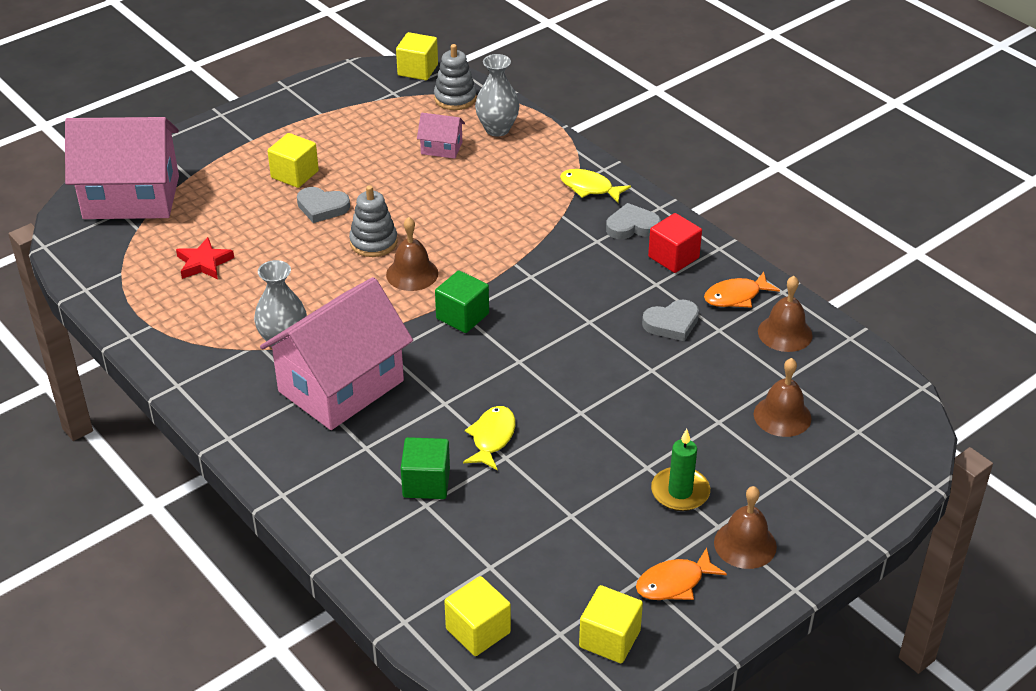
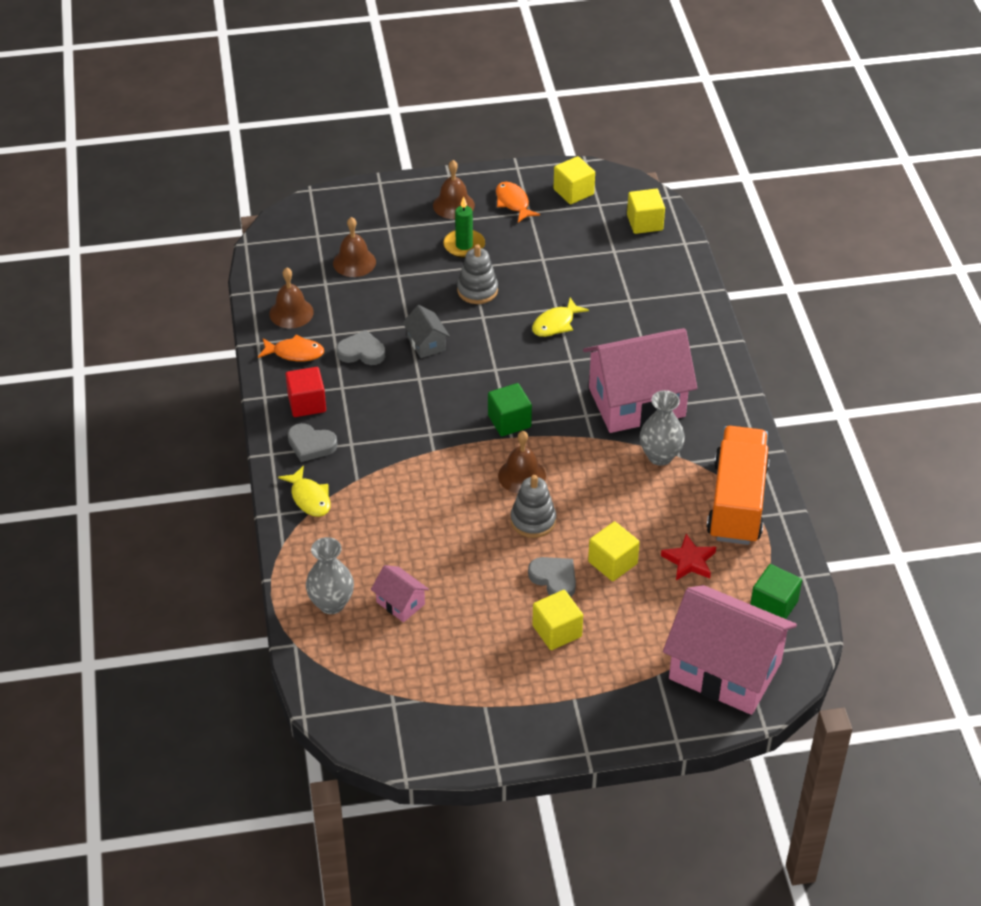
camera: 150 degrees left, 5 degrees up
(180, 328) = (736, 502): none -> orange truck
(417, 70) = (345, 727): yellow cube -> yellow cube (612, 563)
(426, 483) = (620, 312): green cube -> green cube (773, 605)
(455, 98) = (339, 665): grey stacking toy -> grey stacking toy (477, 290)
(614, 358) = (426, 343): none -> grey house
(674, 583) = (513, 203): orange fish -> orange fish turned 120 degrees counterclockwise

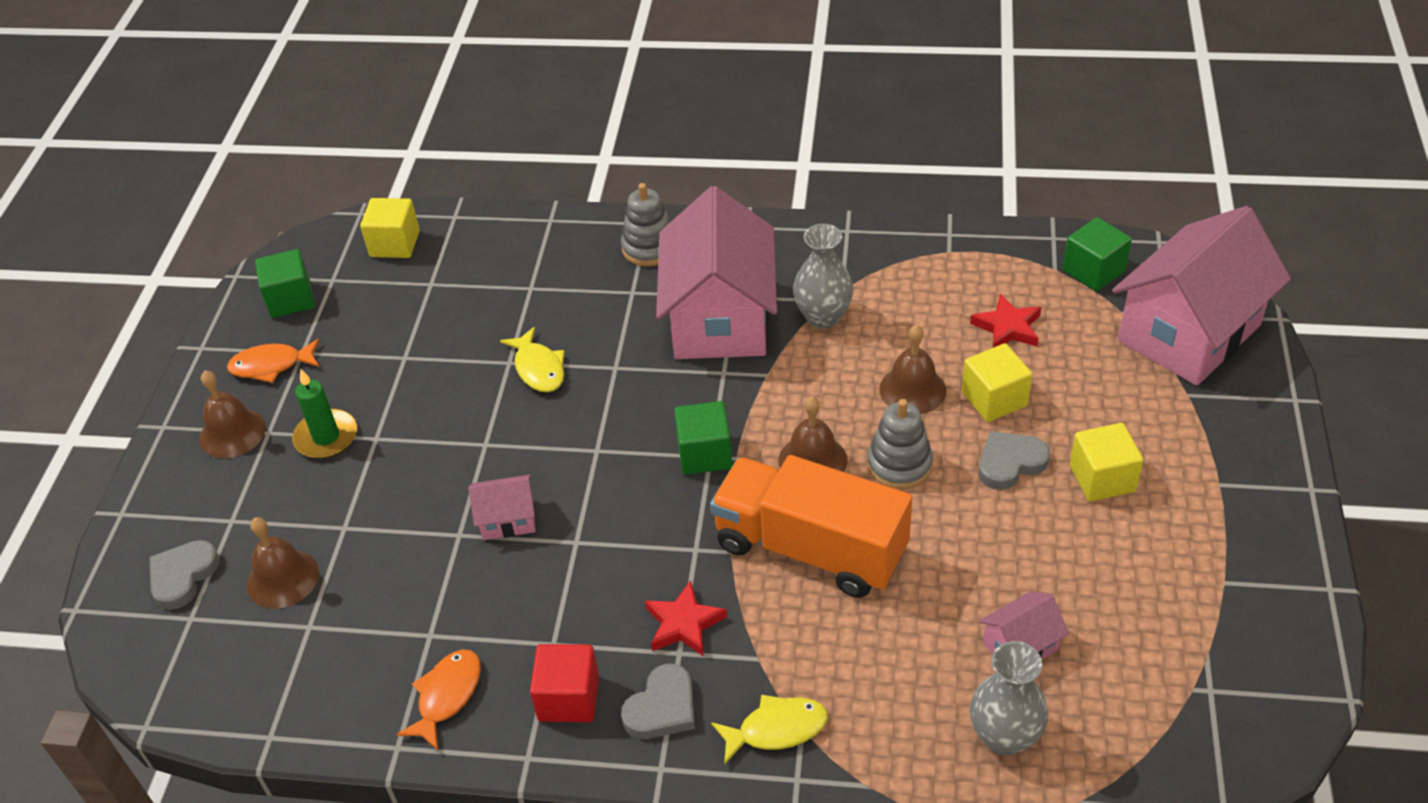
camera: 70 degrees left, 0 degrees up
(291, 313) = (351, 686): brown bell -> brown bell (912, 390)
(361, 352) = (487, 604): grey heart -> grey heart (183, 576)
(372, 441) = (683, 623): none -> red star
(426, 343) = (508, 519): grey house -> pink house
(477, 290) = (428, 439): grey stacking toy -> grey stacking toy (649, 248)
(573, 192) = (290, 299): yellow cube -> green cube
(736, 502) = (922, 266): orange truck -> orange truck (810, 549)

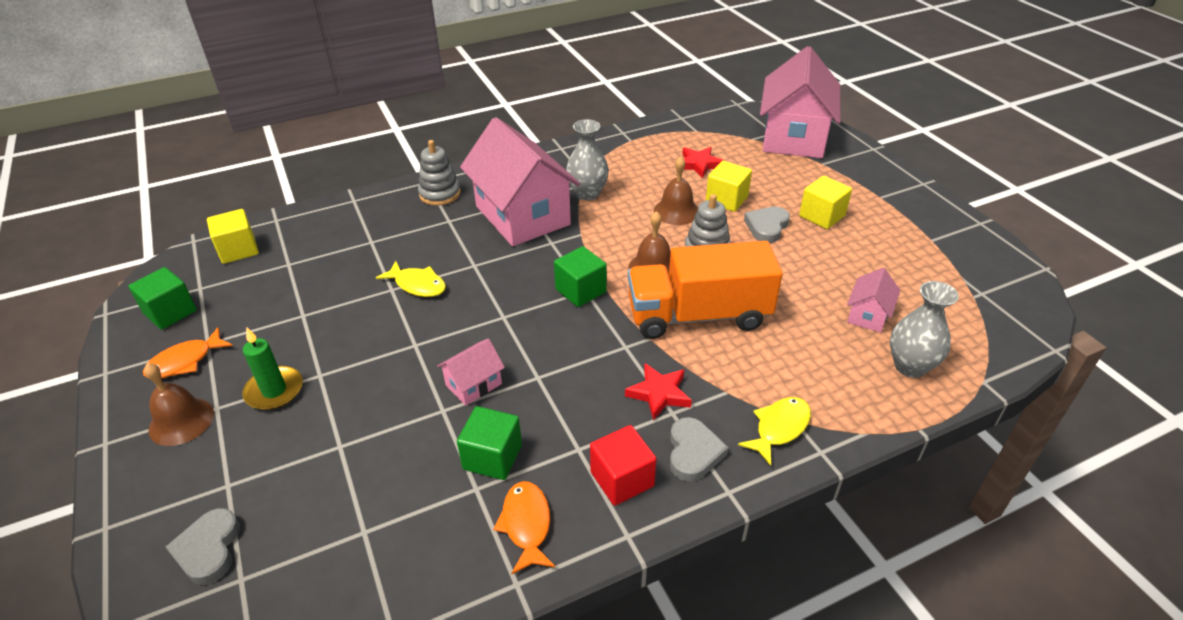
camera: 35 degrees left, 5 degrees down
(283, 578) = (311, 507): brown bell -> none
(1093, 271) = (717, 125): green cube -> green cube (492, 457)

